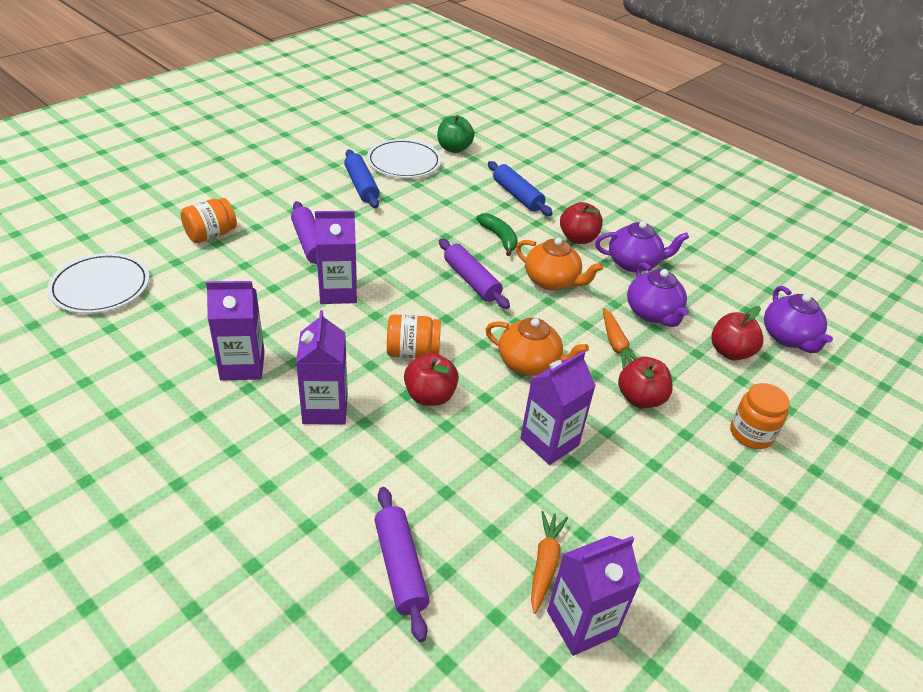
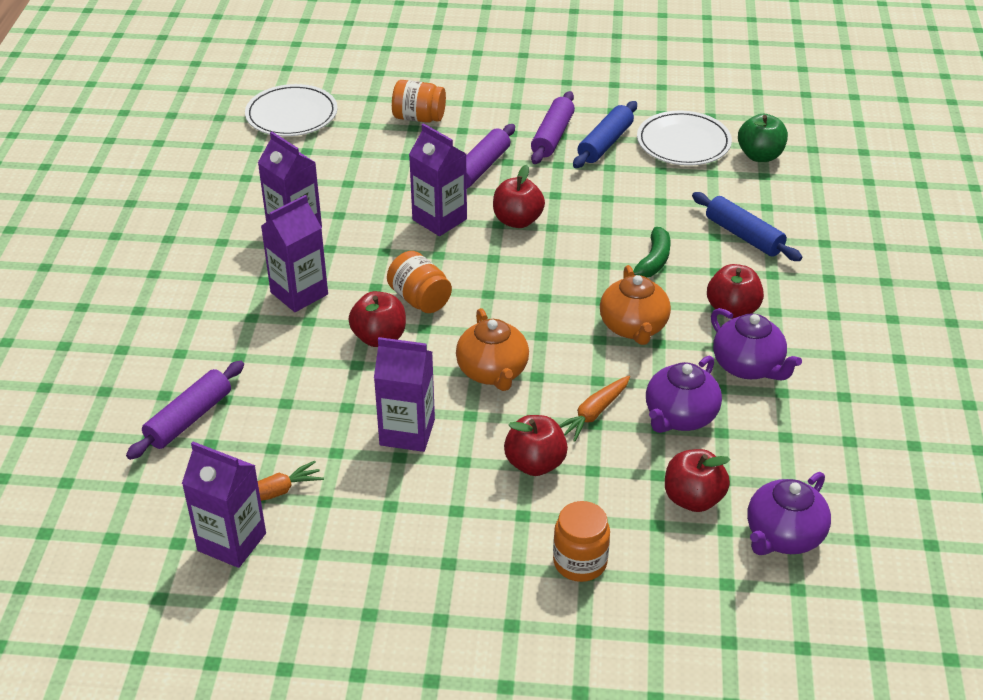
camera: 55 degrees right, 0 degrees up
(388, 262) = (517, 220): none -> red apple
(471, 281) = (561, 280): purple rolling pin -> purple rolling pin (552, 136)
(517, 195) = (744, 236): blue rolling pin -> blue rolling pin turned 60 degrees counterclockwise

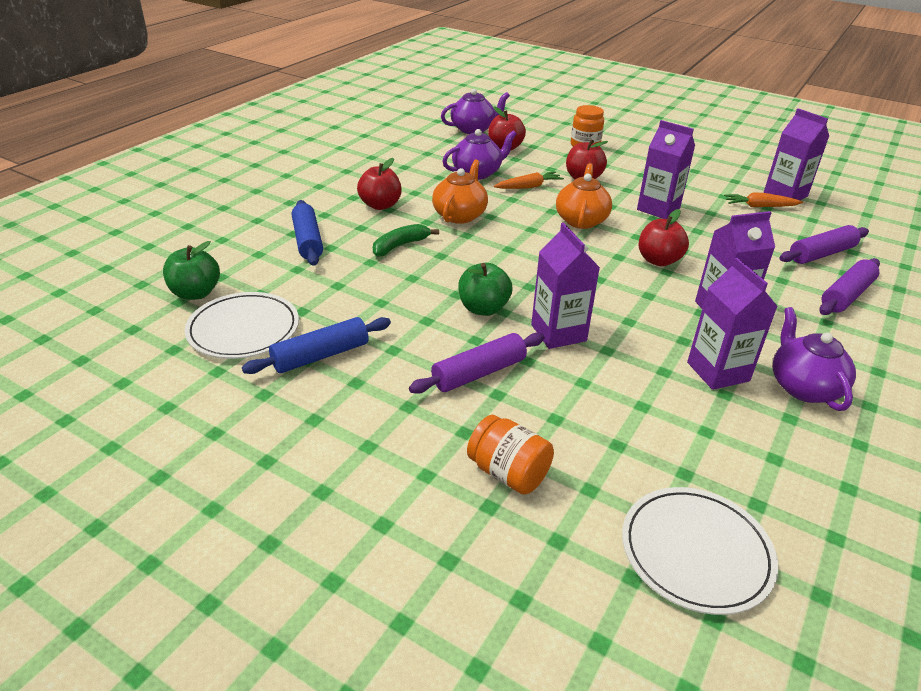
camera: 155 degrees left, 5 degrees down
(420, 299) = (613, 275): orange jar -> none
(517, 220) = (483, 308): red apple -> green apple
(552, 136) = (367, 384): purple rolling pin -> purple rolling pin (846, 295)
(748, 366) = (408, 180): purple teapot -> purple teapot (803, 387)

